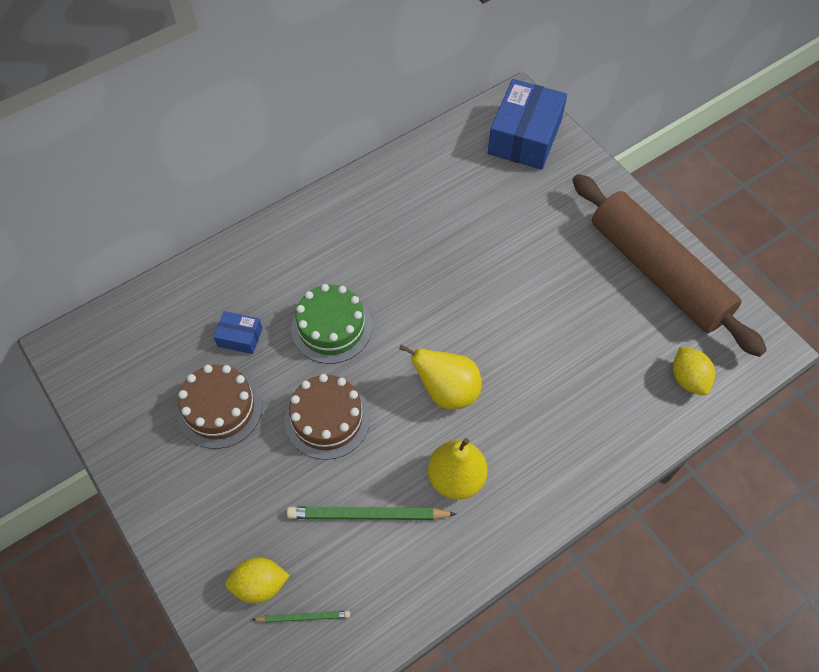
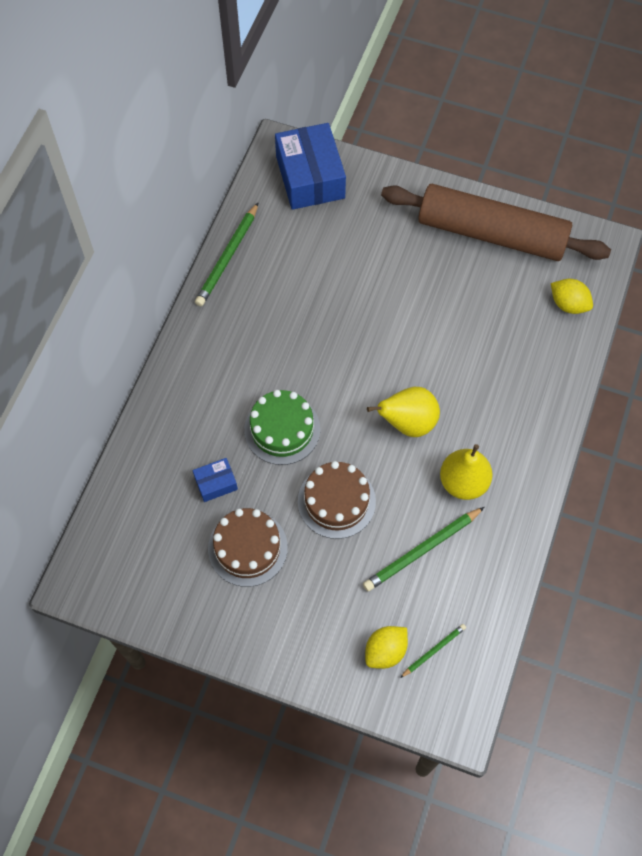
camera: 35 degrees left, 5 degrees up
(402, 162) = (228, 257): none -> green pencil

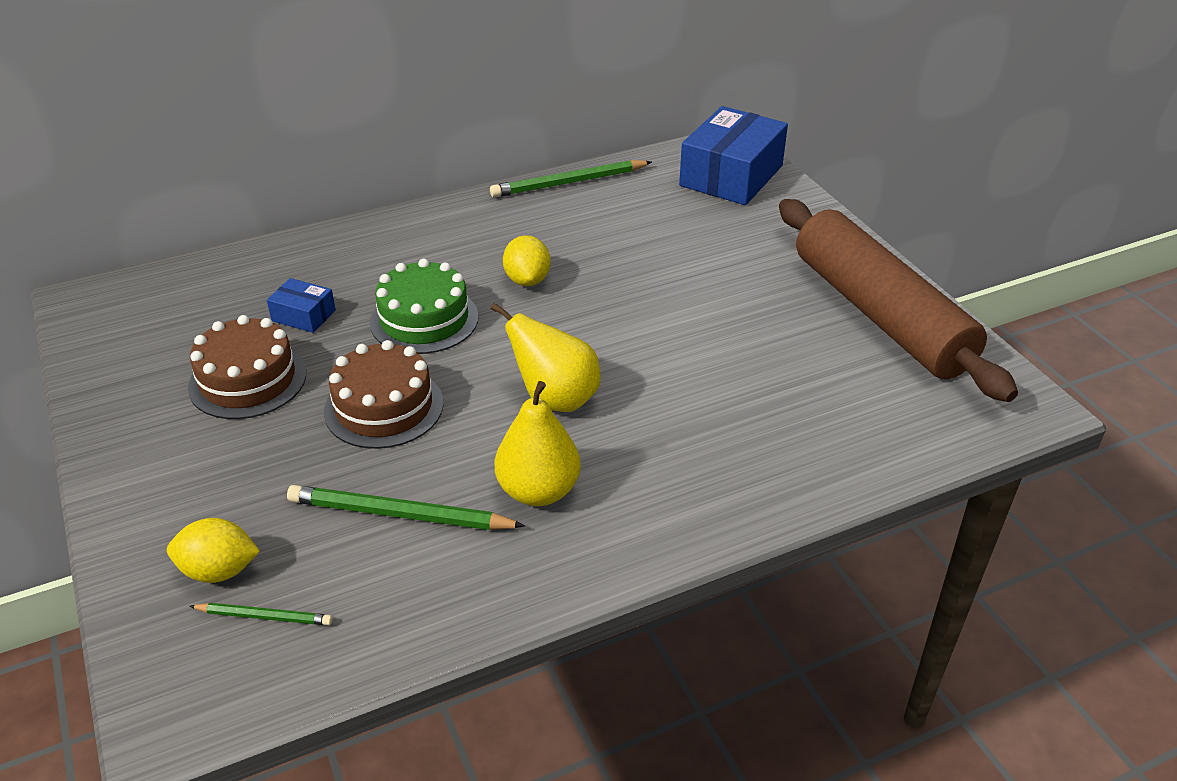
camera: 45 degrees right, 25 degrees down
(568, 304) = (902, 426): yellow lemon -> yellow lemon (527, 280)

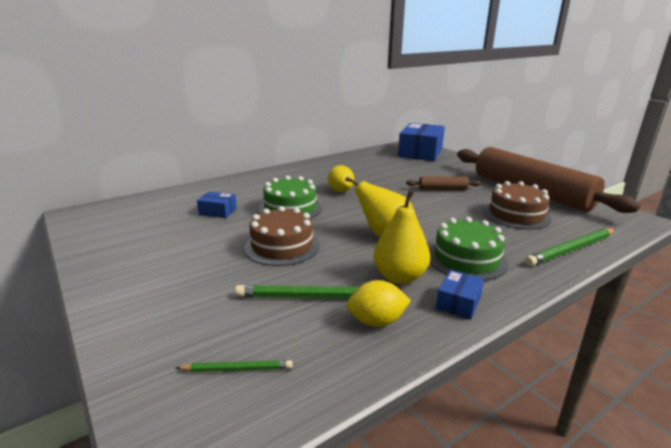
camera: 10 degrees left, 15 degrees down
(219, 571) = (194, 343): yellow lemon -> yellow lemon (376, 321)
(248, 380) = (190, 240): brown cake -> brown cake (516, 215)
(569, 182) = (343, 158): green pencil -> green pencil (571, 249)
(601, 549) = (458, 302): none -> blue box
(662, 466) = (466, 259): none -> green cake
(716, 291) = (442, 189): none -> brown rolling pin

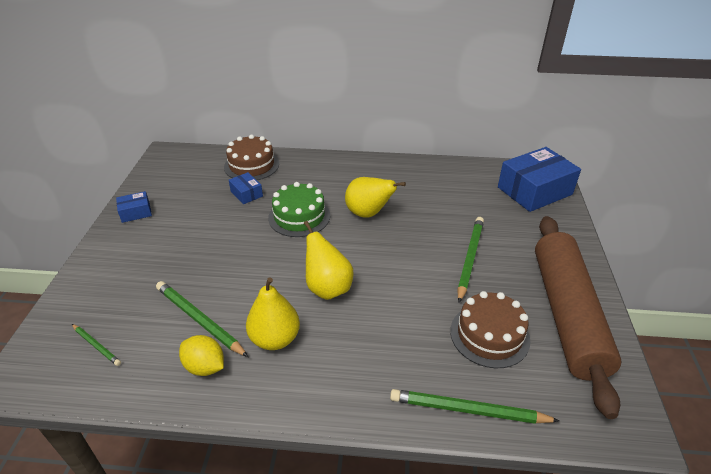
camera: 40 degrees right, 15 degrees up
(282, 246) = (241, 257): brown cake -> brown cake (251, 165)
(340, 191) = (368, 213): yellow lemon -> yellow pear
(442, 189) = (470, 259): brown rolling pin -> green pencil
(458, 302) = (278, 391): blue box -> blue box (136, 212)
(466, 259) = (352, 355): green cake -> none

